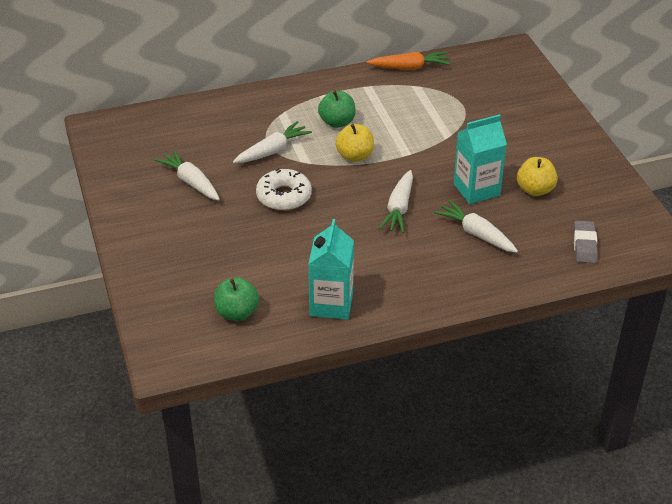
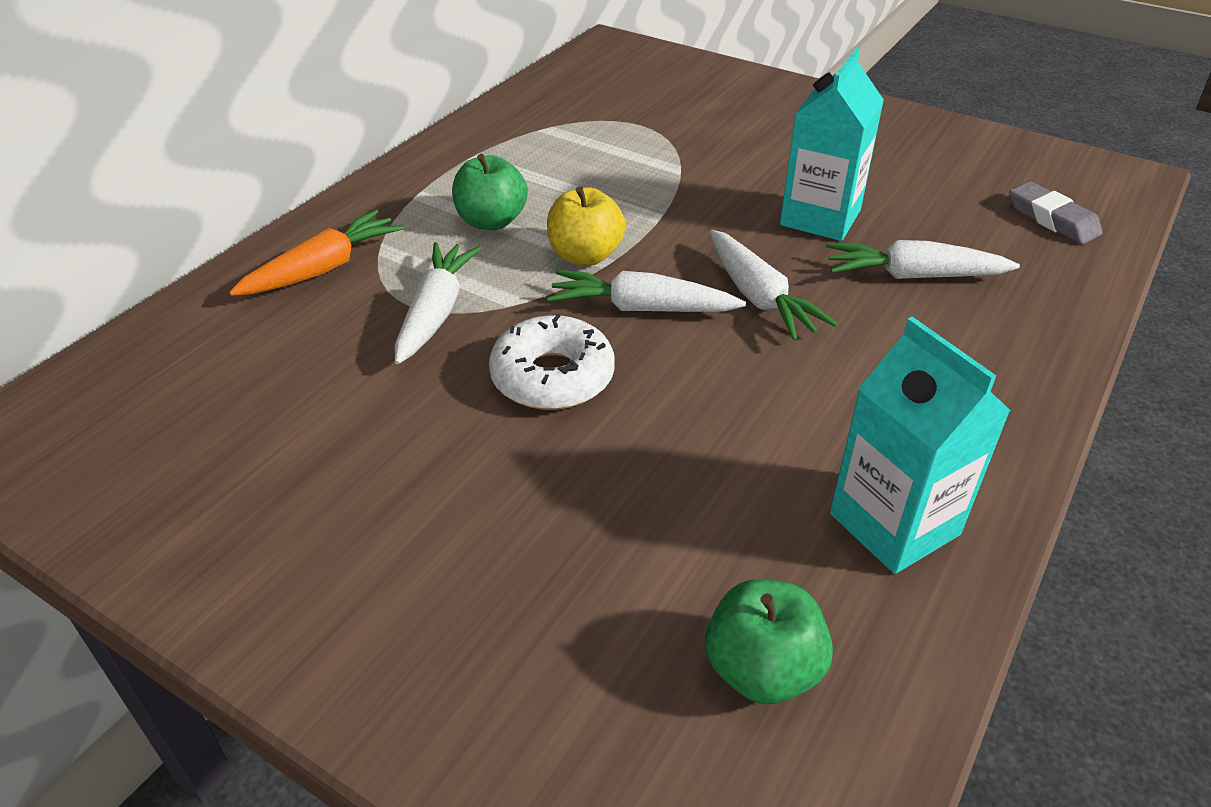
camera: 40 degrees left, 0 degrees up
(191, 182) = (337, 446): white carrot -> white carrot (641, 308)
(409, 67) = (503, 111): orange carrot -> orange carrot (323, 269)
(535, 190) = (888, 183): yellow apple -> none

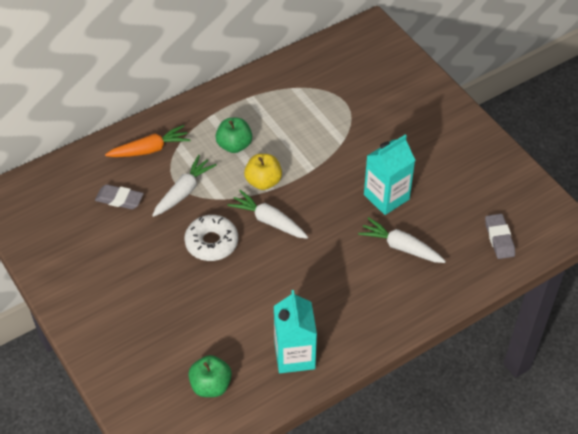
camera: 25 degrees right, 10 degrees up
(299, 363) = (119, 199): none -> grey eraser
(759, 297) = (322, 233): white carrot -> none

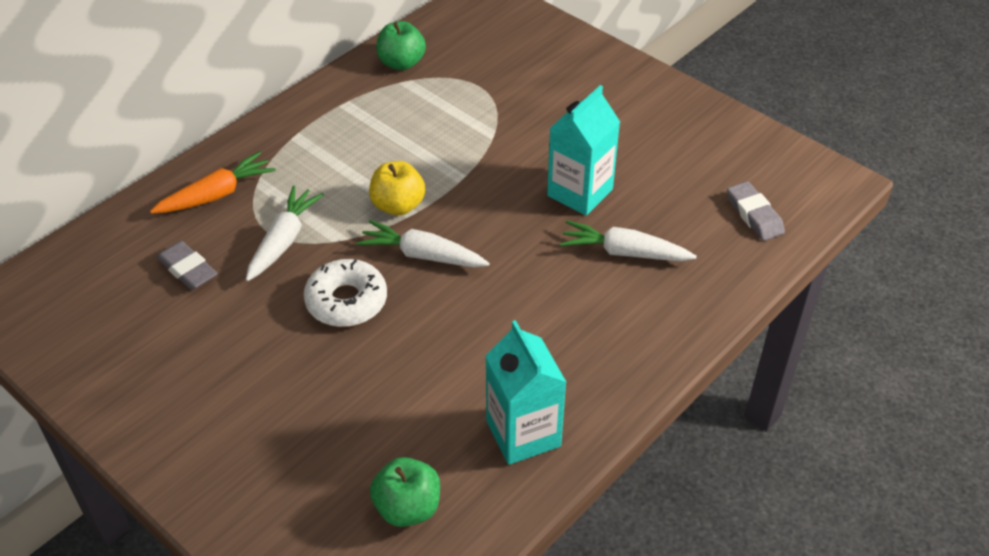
camera: 15 degrees left, 5 degrees down
(119, 199) = (188, 269): grey eraser -> grey eraser turned 45 degrees clockwise
(234, 145) = (341, 167): green apple -> green apple (401, 63)

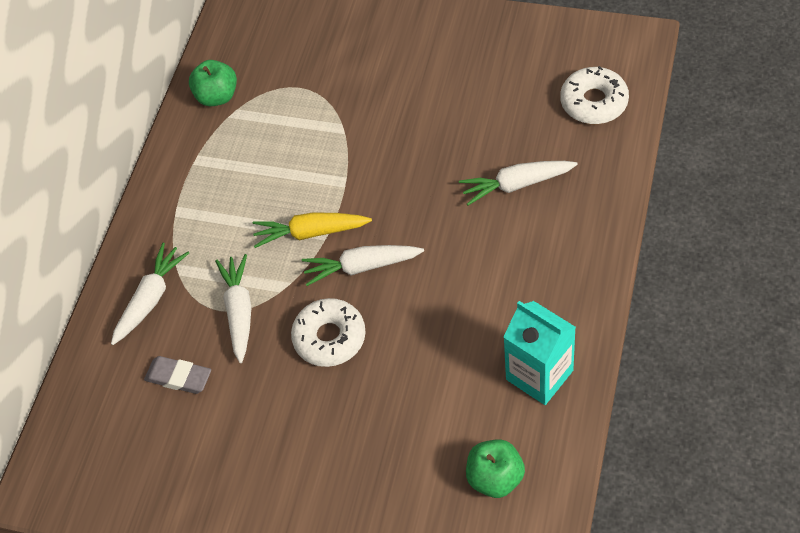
camera: 20 degrees left, 10 degrees up
(216, 194) = (151, 299): orange carrot -> white carrot
(398, 206) = (310, 233): yellow apple -> yellow carrot
(580, 192) = (448, 148): turquoise carton -> none
(754, 215) = (594, 102): grey eraser -> white donut

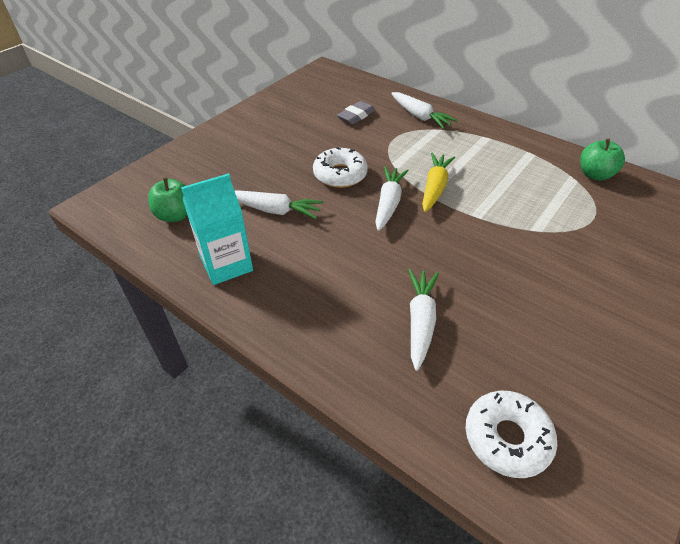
camera: 105 degrees right, 10 degrees down
(239, 311) = (387, 145): white carrot -> white carrot (275, 210)

